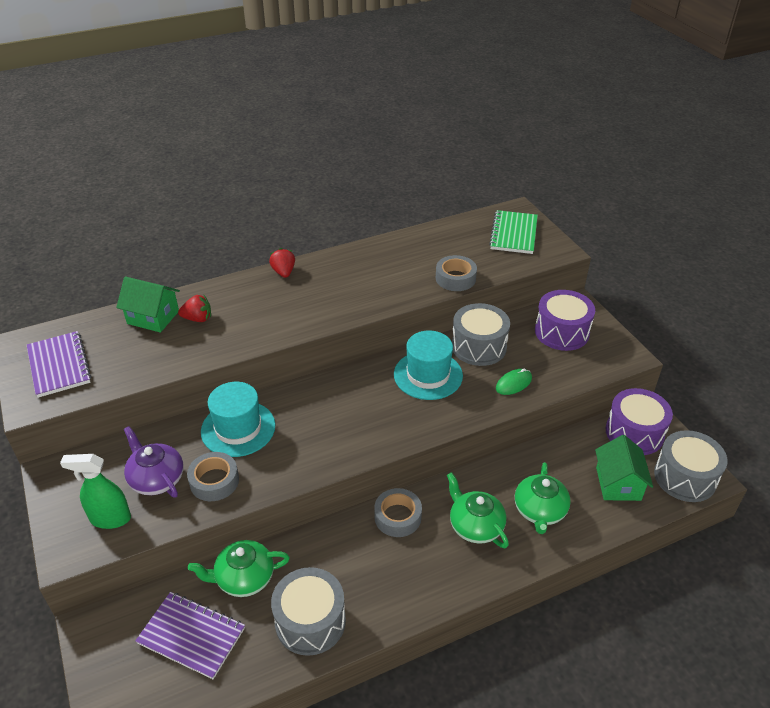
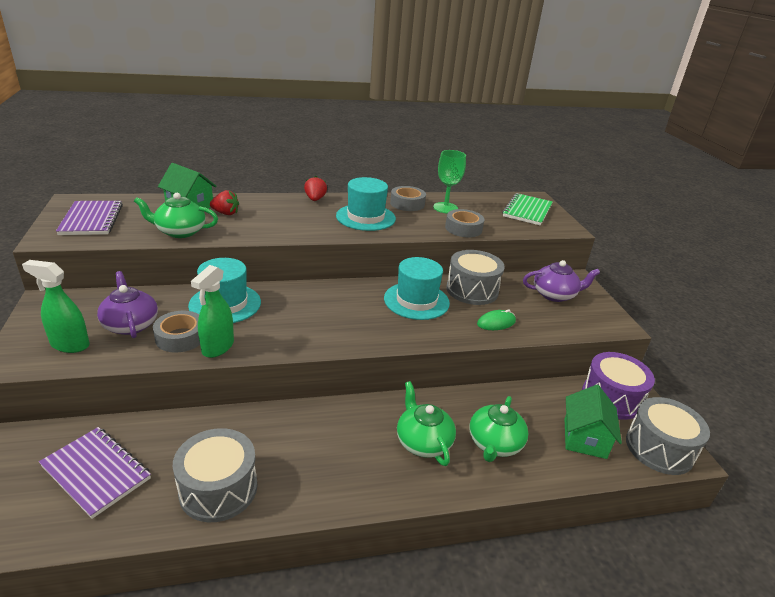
camera: 10 degrees right, 10 degrees down
(244, 578) = (175, 434): green teapot -> green teapot (180, 232)
(257, 483) = (217, 347): none -> green spray bottle
(349, 287) = (365, 217): none -> turquoise hat
(397, 517) = (348, 416): grey tape -> grey tape (407, 203)
(427, 251) = (445, 208): none -> green goblet
(561, 332) = (555, 295): purple drum -> purple teapot

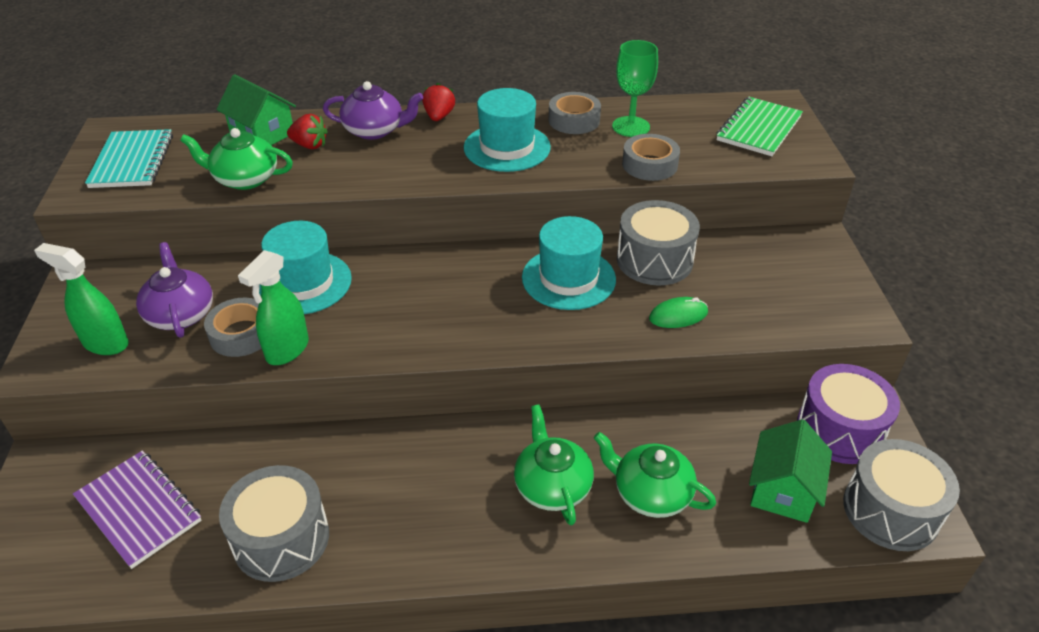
camera: 10 degrees right, 10 degrees up
(91, 220) = (132, 161): purple notebook -> turquoise notebook
(494, 444) = (650, 493): green teapot -> green teapot turned 90 degrees clockwise
(555, 295) = (780, 268): purple teapot -> purple teapot (375, 130)

